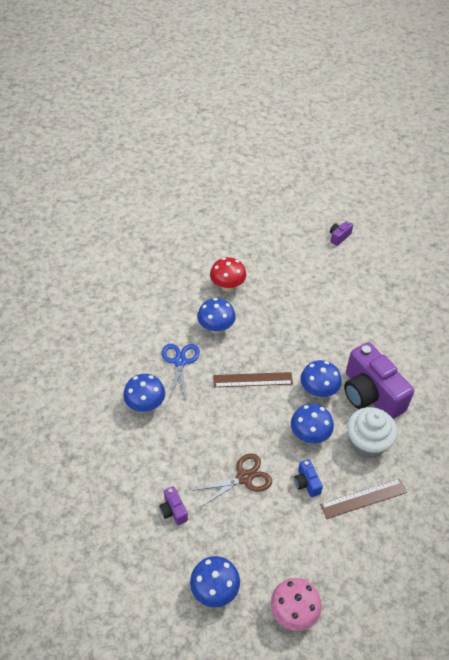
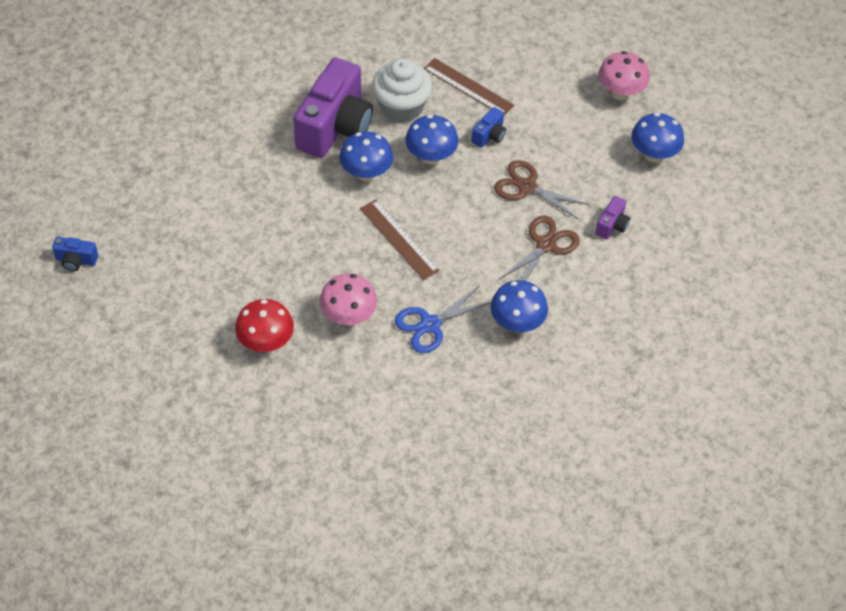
camera: 125 degrees left, 5 degrees up
(189, 457) = (545, 245): none -> brown scissors
(216, 328) = (348, 316): blue mushroom -> pink mushroom
(339, 237) = (76, 260): purple camera -> blue camera

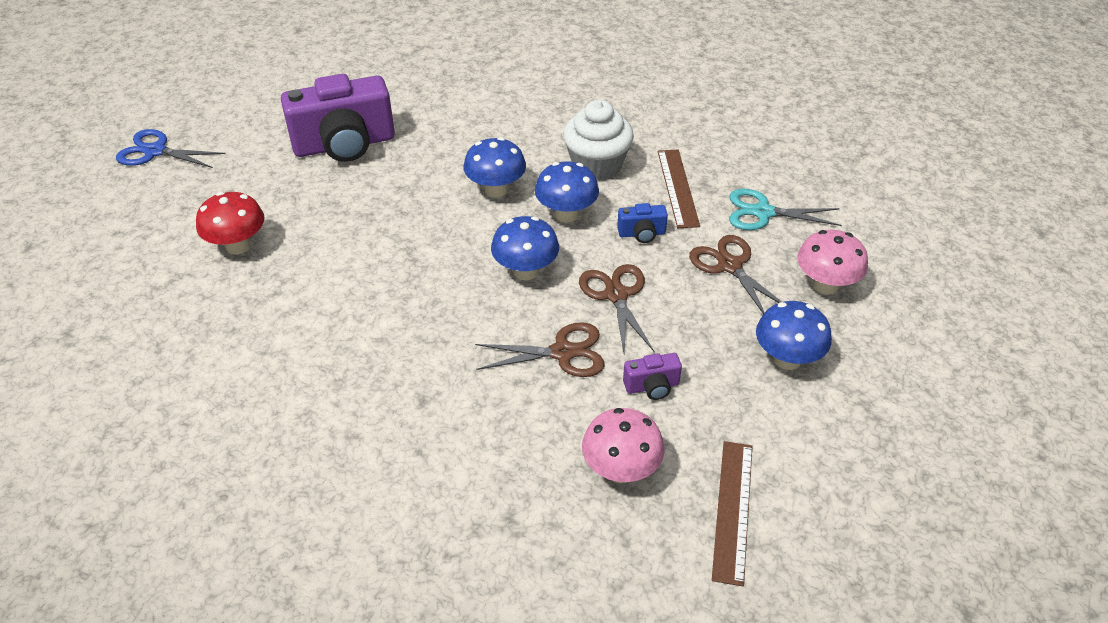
camera: 50 degrees right, 10 degrees down
(76, 260) = (220, 106): blue camera -> none
(335, 127) = (522, 144): purple camera -> purple camera (344, 145)
(348, 316) = (320, 276): pink mushroom -> pink mushroom (621, 470)
(399, 239) = (446, 253): brown ruler -> brown ruler (733, 510)
(430, 324) = (368, 333): blue scissors -> blue scissors (155, 151)
(516, 323) = (438, 393): blue mushroom -> blue mushroom (525, 271)
(534, 68) = (763, 212): none -> turquoise scissors
(560, 119) = (730, 266): none -> brown scissors

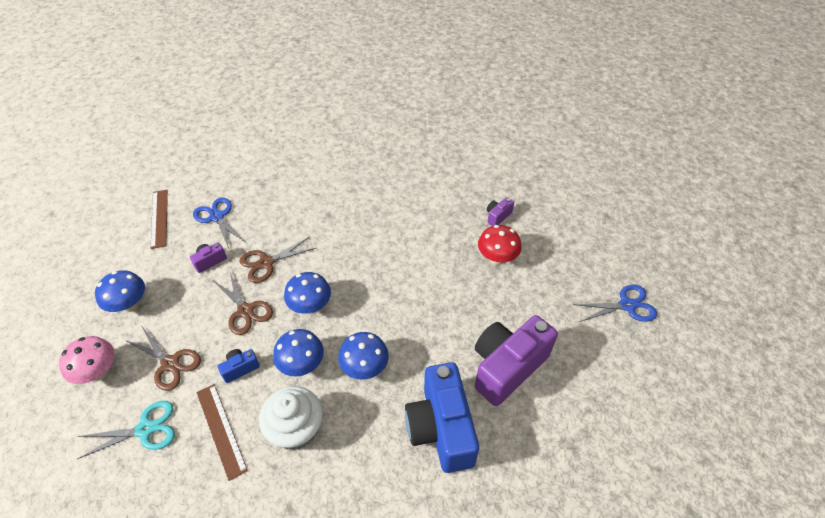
camera: 155 degrees right, 5 degrees up
(172, 300) = (497, 216): none -> purple camera
(452, 124) = (441, 428): none -> blue camera
(621, 470) = (217, 217): pink mushroom -> blue scissors

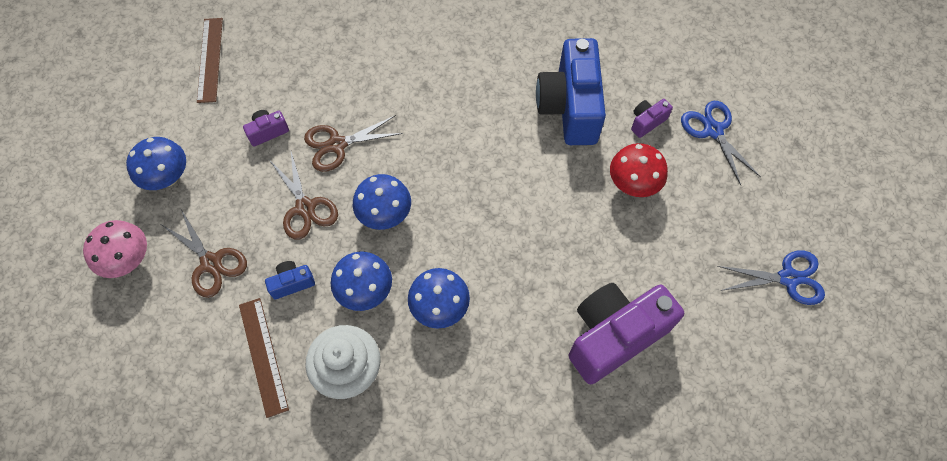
camera: 10 degrees right, 15 degrees up
(145, 429) = (178, 340): turquoise scissors -> none
(217, 217) = (282, 68): blue scissors -> blue scissors (713, 130)
(441, 428) = (518, 399): blue camera -> blue camera (569, 107)

